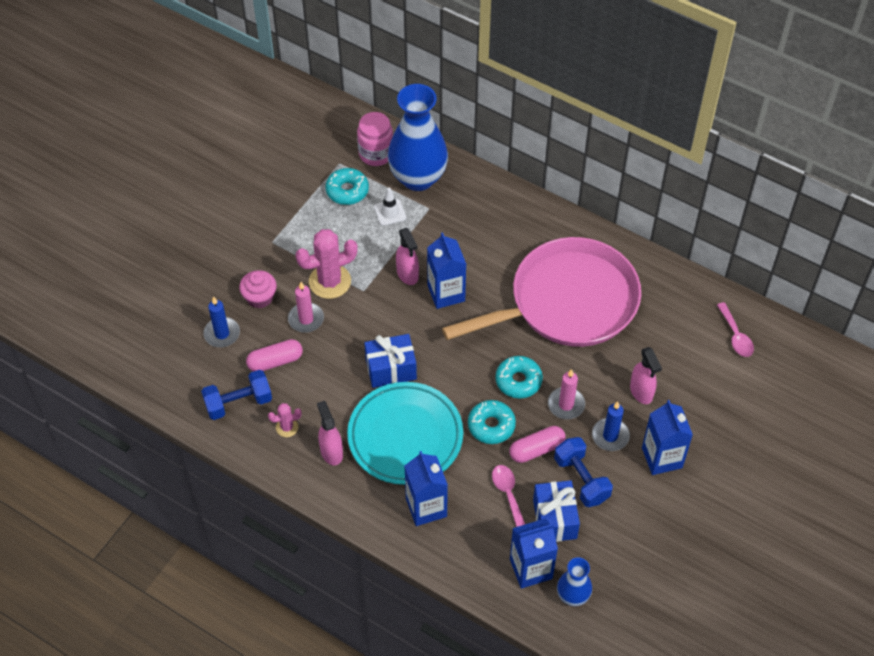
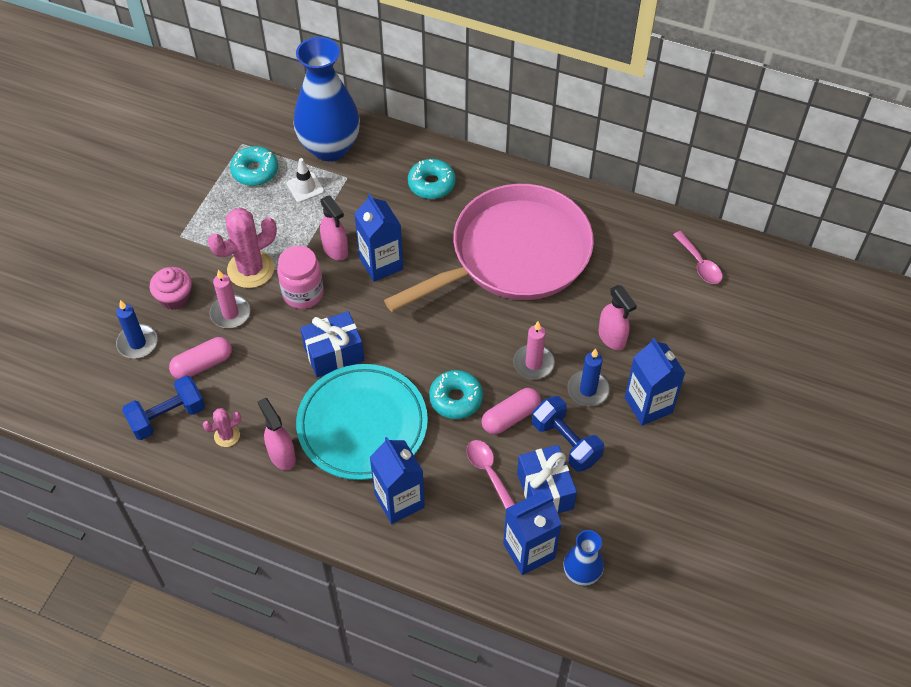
camera: 10 degrees left, 0 degrees up
(376, 154) = (280, 129): pink jar -> pink jar (303, 293)
(518, 381) = (477, 346): turquoise donut -> turquoise donut (431, 184)

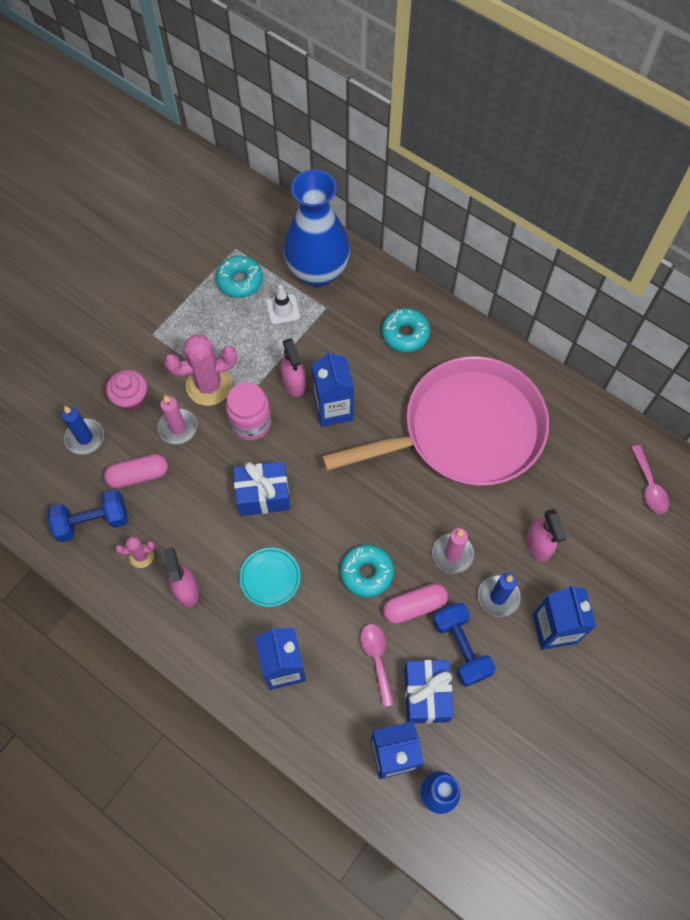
camera: 15 degrees right, 10 degrees up
(362, 425) = (270, 578): turquoise plate -> turquoise plate, size x0.48

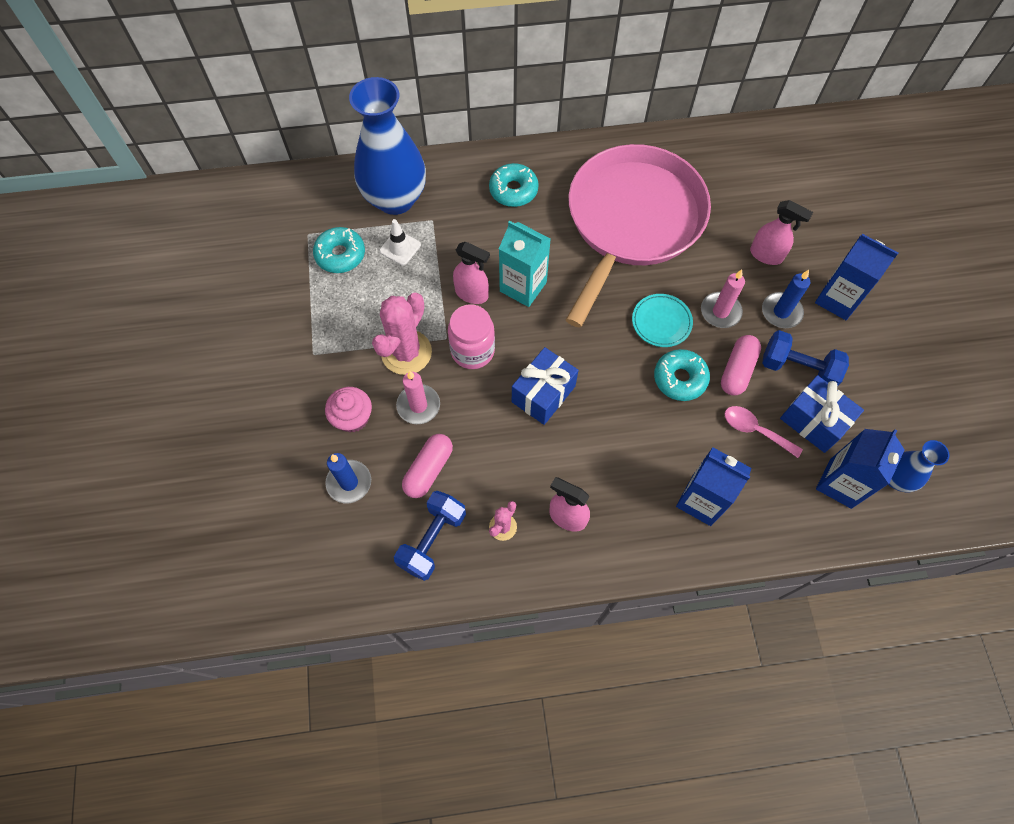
camera: 45 degrees left, 0 degrees up
(270, 578) = (618, 448): turquoise plate -> turquoise plate (661, 322)
(333, 409) = (523, 287): blue carton -> turquoise carton
(649, 486) = (786, 155): pink spoon -> none

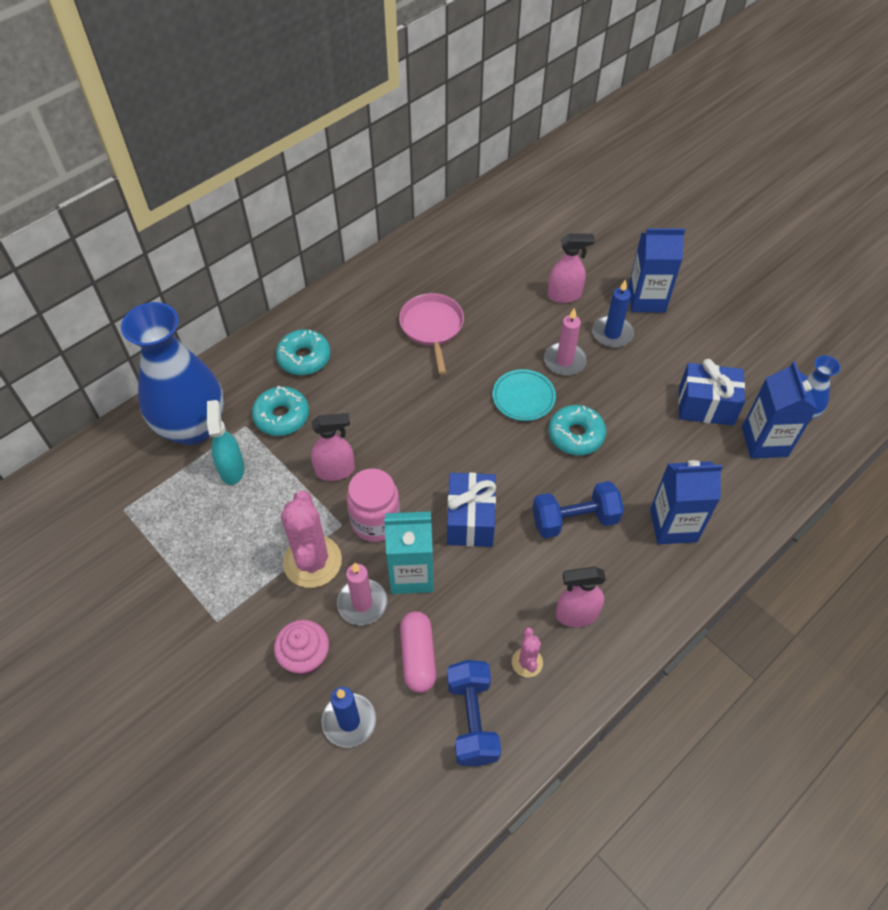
camera: 35 degrees left, 10 degrees down
(340, 255) = (174, 509): turquoise donut -> turquoise donut (282, 416)
(400, 248) = (232, 469): white traffic cone -> turquoise spray bottle
(523, 287) = (378, 437): turquoise carton -> turquoise carton (411, 574)
(632, 220) = (432, 327): pink pan -> pink pan, size x0.44
(737, 370) = (615, 400): pink capsule -> none
(755, 430) = (668, 440): pink spoon -> none
(798, 368) = (660, 371): blue dumbbell -> blue dumbbell (574, 520)

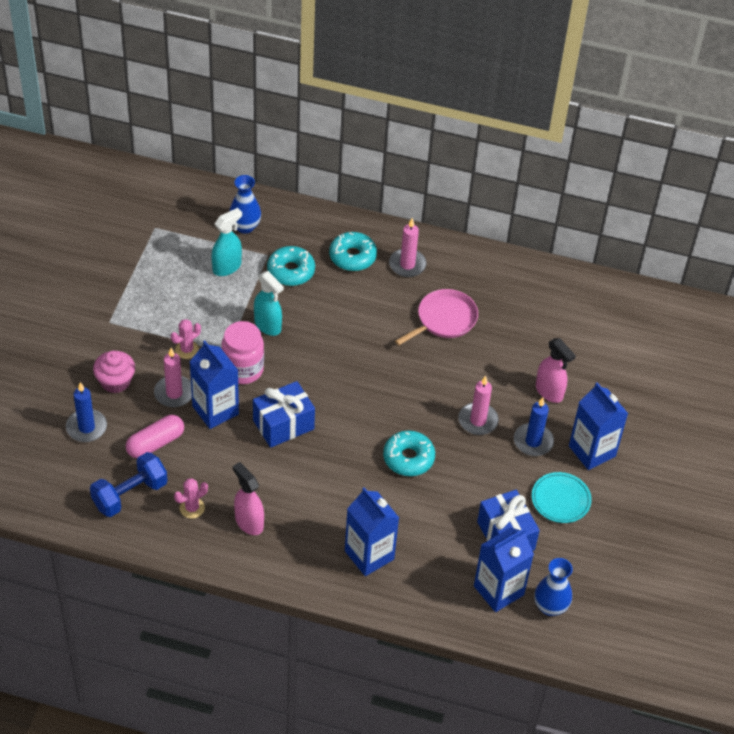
camera: 55 degrees right, 5 degrees down
(192, 427) = (245, 226): blue vase -> blue vase, size x0.49
(312, 561) = (186, 350): pink cactus -> pink cactus, size x0.50
(335, 470) = (268, 325): pink spray bottle -> turquoise spray bottle
(347, 321) = (407, 265): none -> pink candle
(411, 574) = (215, 410): turquoise carton -> blue carton
(523, 397) = (419, 409): turquoise plate -> turquoise plate (560, 500)
(574, 520) = (329, 489): blue dumbbell -> none

